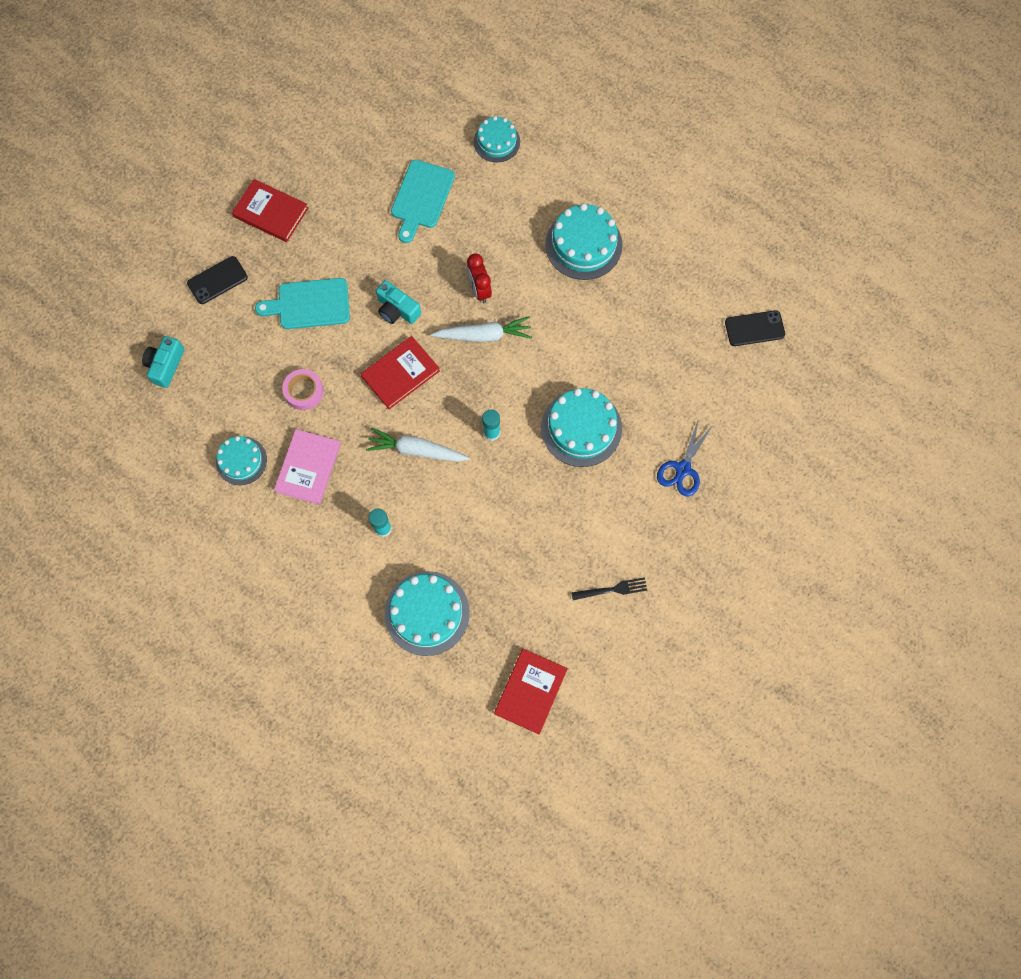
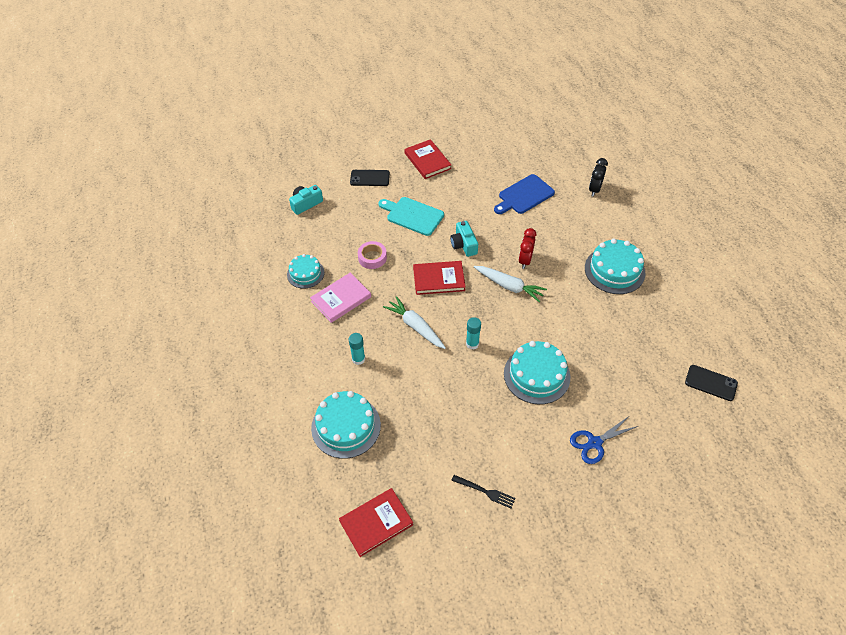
camera: 35 degrees right, 20 degrees down
(421, 198) = (524, 195): turquoise cutting board -> blue cutting board
(496, 142) = (594, 189): turquoise cake -> black clock

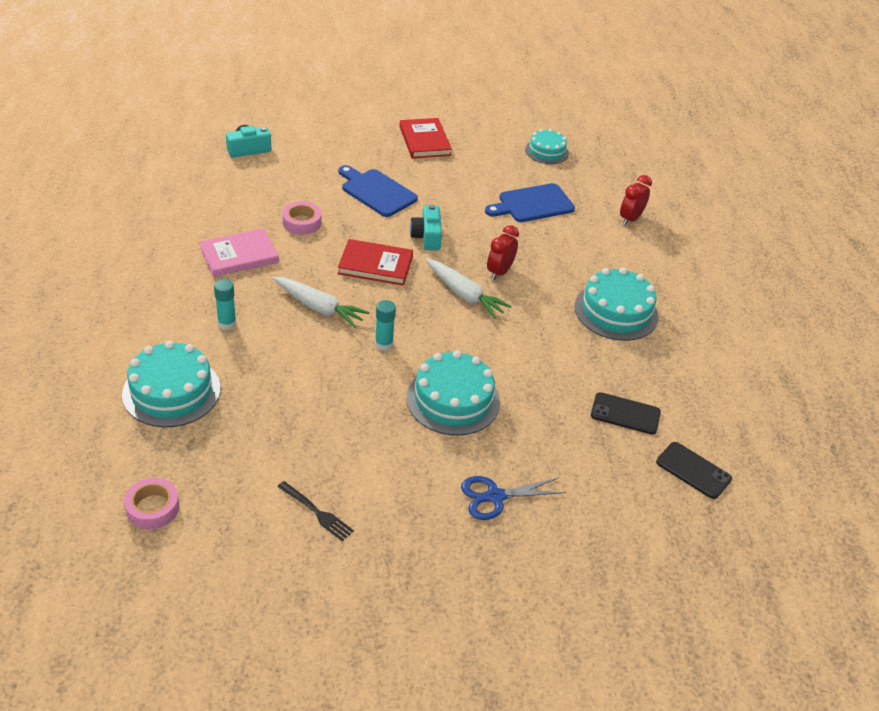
camera: 10 degrees right, 10 degrees down
(305, 273) = (209, 219): turquoise cake -> turquoise cake (546, 151)
(370, 178) = (342, 142): black phone -> black phone (625, 414)
(376, 523) = (153, 508): red book -> pink tape
(413, 215) = (376, 191): turquoise cutting board -> blue cutting board
(415, 327) = (319, 307): white carrot -> white carrot turned 150 degrees clockwise
(594, 189) = (630, 219): black clock -> red clock

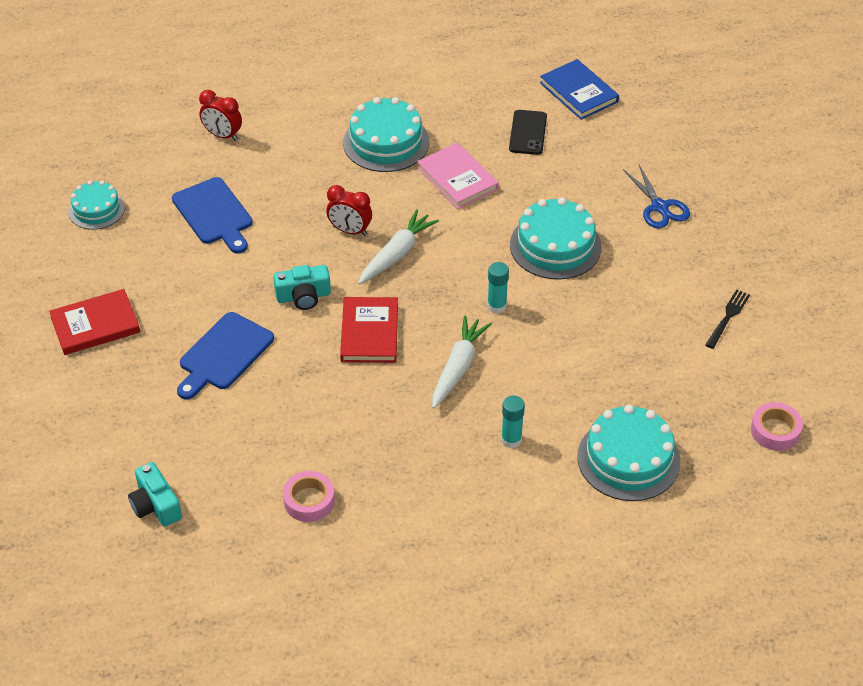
camera: 95 degrees left, 5 degrees up
(239, 255) = (390, 458): pink book -> pink book (457, 178)
(302, 223) = (308, 413): pink tape -> pink tape (309, 501)
(693, 470) = (578, 92): black phone -> blue book

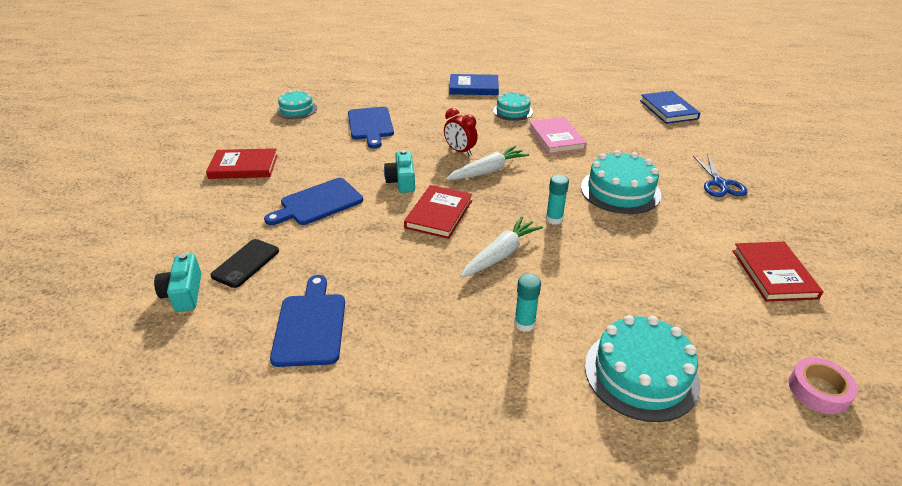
camera: 20 degrees right, 10 degrees down
(223, 135) = (404, 90): red clock -> none
(303, 296) = (402, 181): turquoise camera -> turquoise camera turned 75 degrees clockwise
(309, 501) = (310, 325): pink tape -> blue cutting board
(315, 107) = (473, 87): none -> blue book
(386, 142) = (513, 111): turquoise cake -> turquoise cake, size x0.62
(528, 133) = (621, 123): black phone -> black phone (245, 263)
(728, 317) = (773, 274): black fork -> red book

